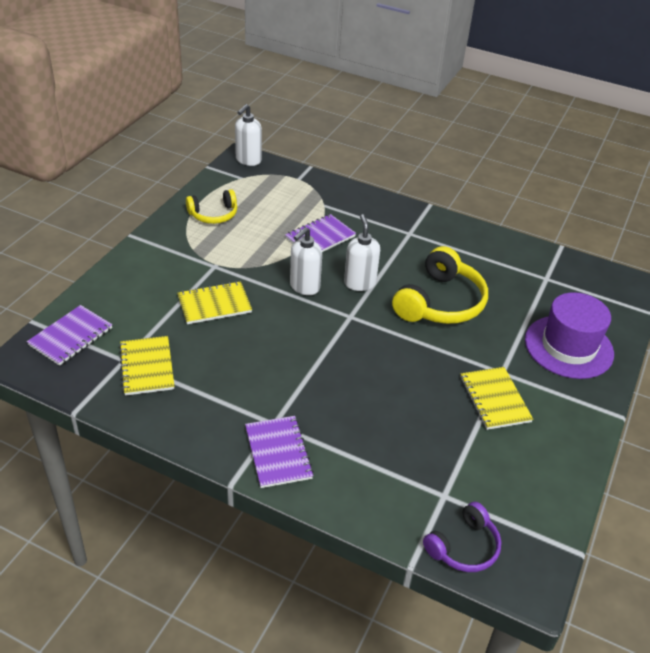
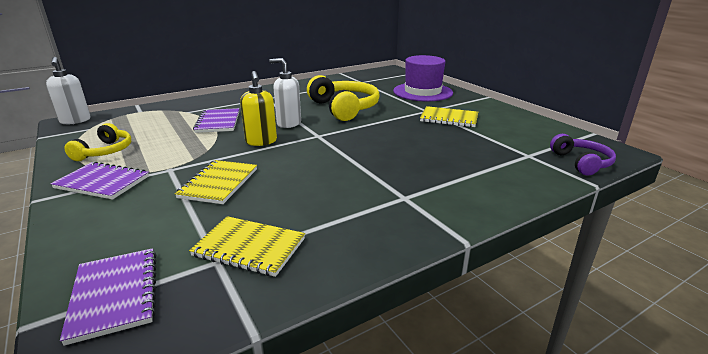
camera: 55 degrees left, 15 degrees down
(278, 453) = (442, 205): purple notebook -> purple notebook (102, 182)
(304, 287) = (261, 141): white soap dispenser -> yellow soap dispenser

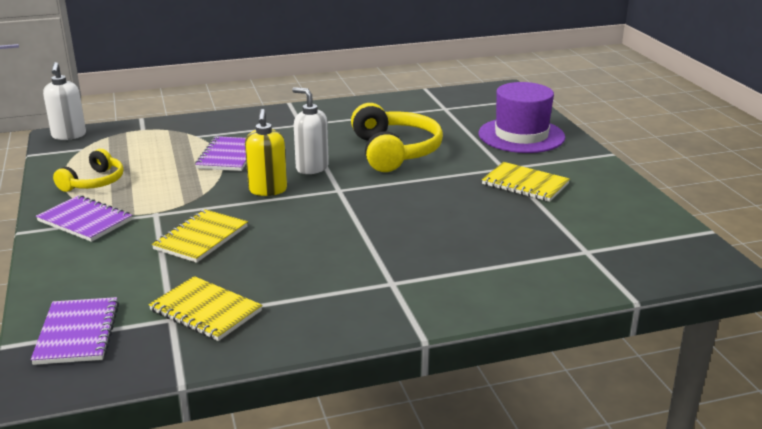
camera: 15 degrees right, 0 degrees up
(581, 162) = (647, 270): purple headphones -> none

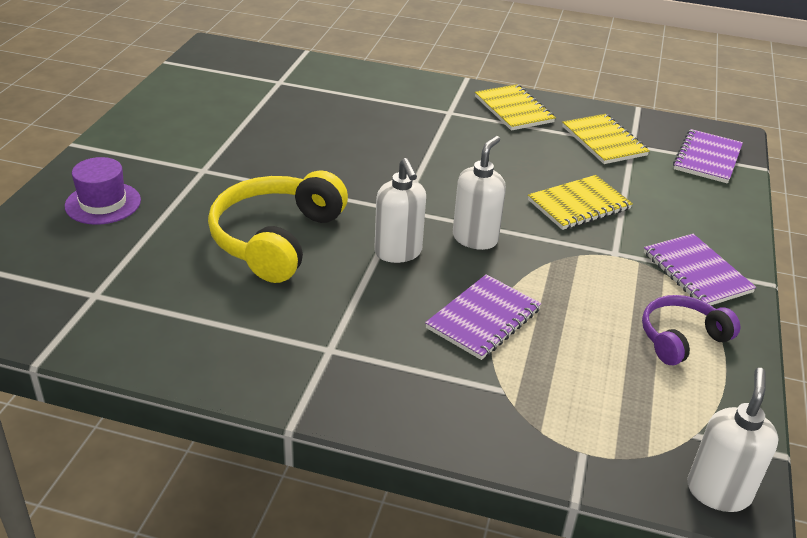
camera: 150 degrees left, 10 degrees up
(94, 182) = (681, 338): yellow headphones -> purple headphones
(267, 190) = (475, 238): yellow soap dispenser -> white soap dispenser
(521, 135) = (103, 203): purple hat -> purple hat, size x0.61
(525, 184) = (218, 146): yellow notebook -> yellow notebook (514, 109)

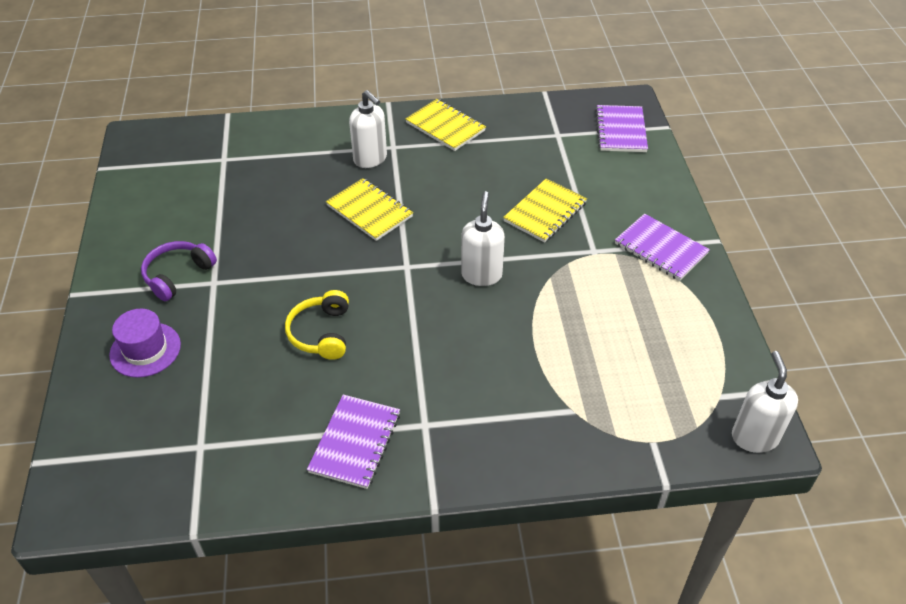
camera: 20 degrees left, 10 degrees up
(277, 239) = (321, 333): yellow headphones -> yellow headphones, size x0.59
(398, 252) = (428, 311): white soap dispenser -> white soap dispenser (370, 159)
(483, 319) = (526, 351): purple notebook -> purple notebook (355, 442)
(604, 141) = (534, 138): yellow notebook -> yellow notebook (369, 211)
(681, 338) = (676, 315): purple headphones -> purple headphones (178, 275)

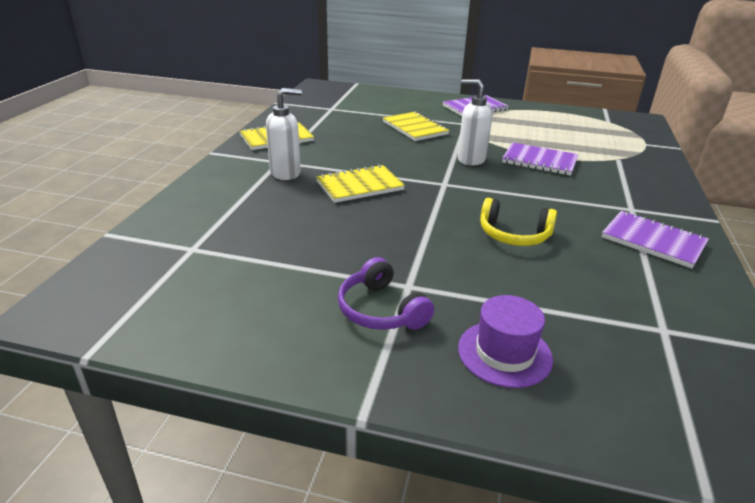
camera: 70 degrees left, 15 degrees down
(620, 130) = (347, 93): purple notebook -> purple notebook (539, 161)
(754, 437) = (641, 121): white soap dispenser -> none

